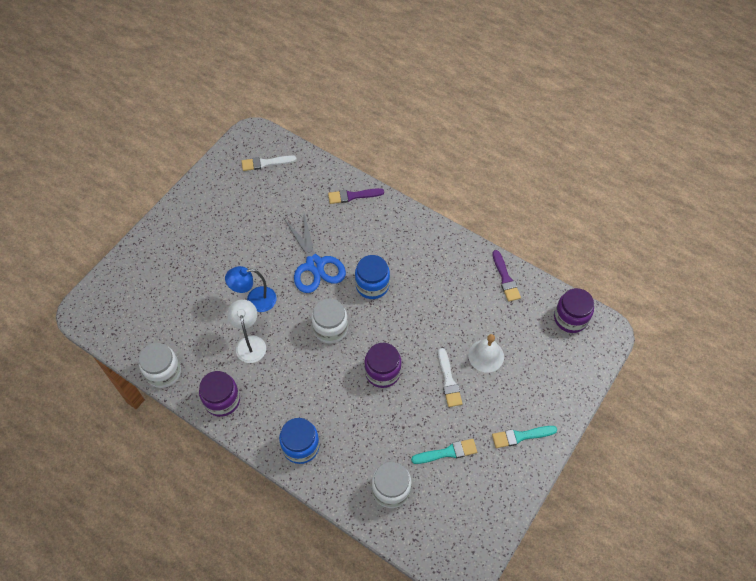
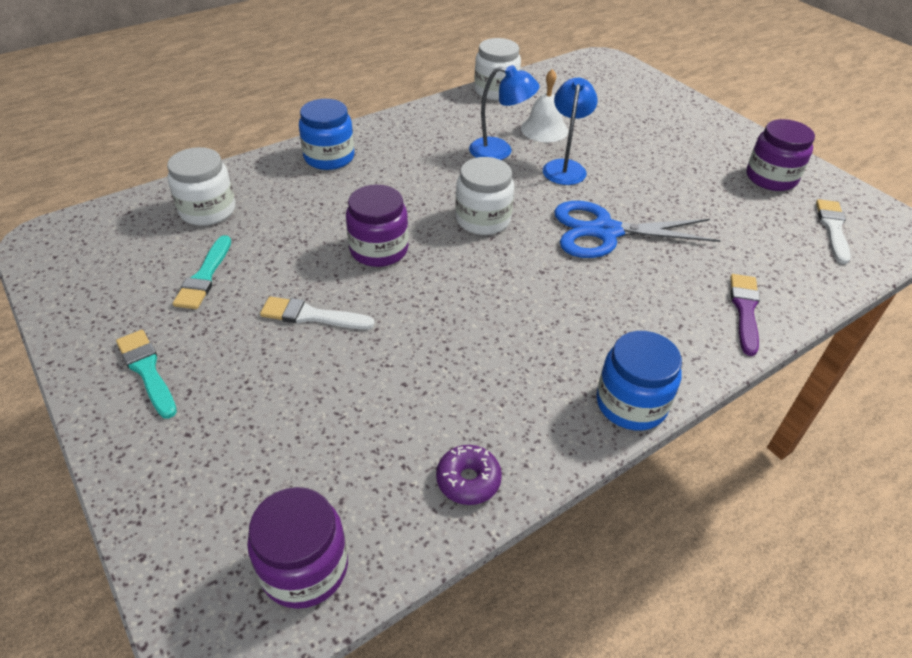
camera: 110 degrees right, 15 degrees down
(222, 400) = (433, 119): purple jar -> purple jar (771, 178)
(250, 343) = (500, 151): white lamp -> blue lamp
(372, 285) = (539, 281): blue jar -> blue jar (631, 404)
(486, 356) = (321, 380): white bell -> white bell (544, 129)
(505, 278) = (468, 480): purple brush -> purple donut
(521, 436) = (147, 371): turquoise brush -> turquoise brush turned 45 degrees counterclockwise

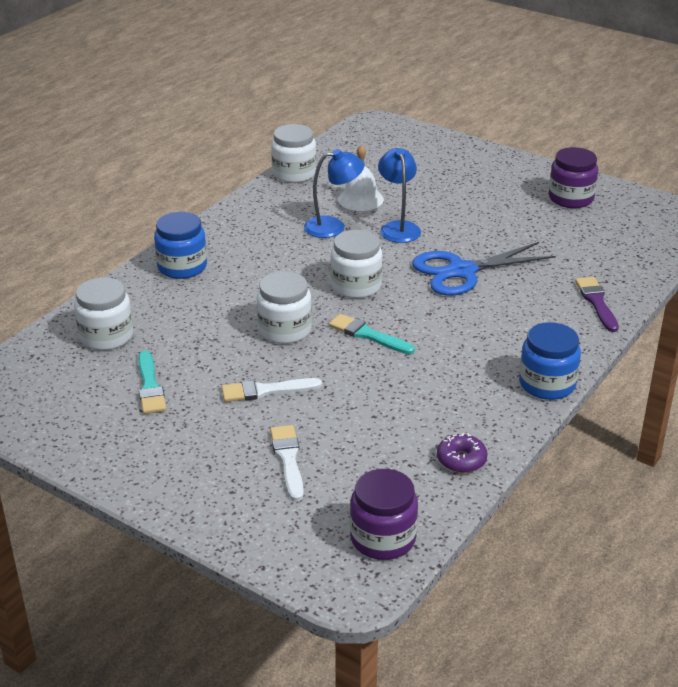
camera: 20 degrees left, 10 degrees down
(147, 371) = (162, 462): turquoise brush -> turquoise brush (368, 335)
(379, 250) = (284, 330): purple jar -> white jar
(833, 229) = (635, 227): white brush -> white brush (288, 460)

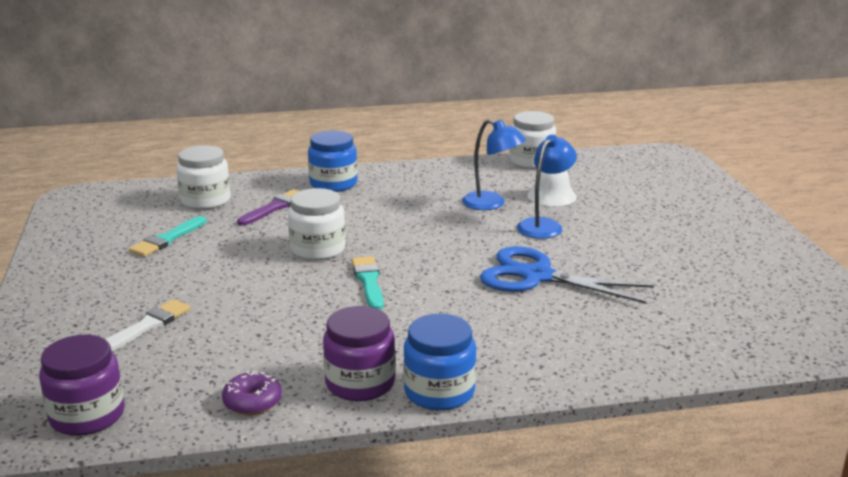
camera: 45 degrees right, 10 degrees down
(266, 391) = (226, 278): white brush -> none
(356, 286) = (428, 247): white jar -> none
(571, 198) = (761, 270): purple jar -> purple jar (360, 383)
(597, 302) = (621, 358): purple brush -> purple brush (274, 208)

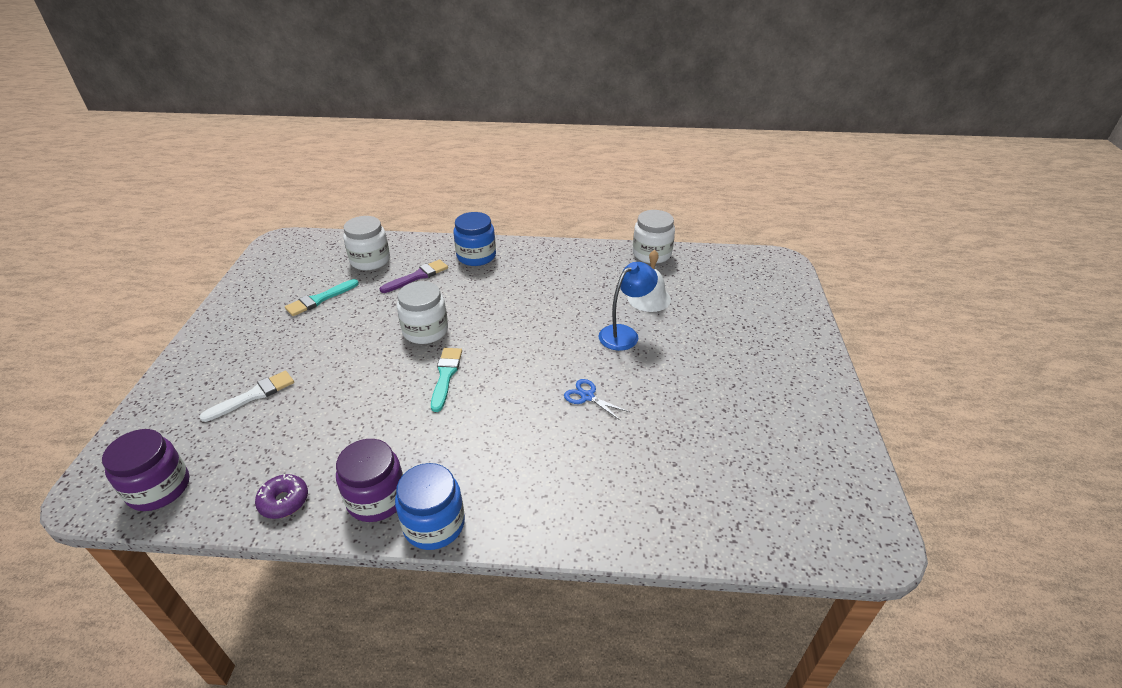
camera: 15 degrees right, 15 degrees up
(491, 204) = (592, 300): blue lamp -> none
(537, 276) = (587, 396): blue scissors -> blue scissors, size x0.45

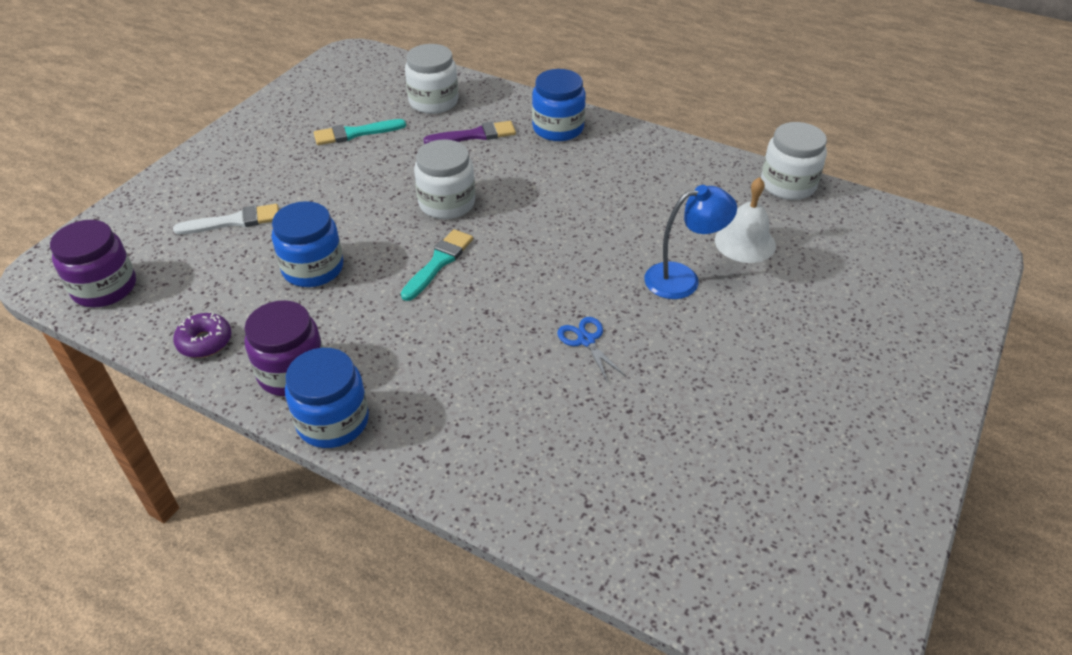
camera: 25 degrees right, 5 degrees up
(345, 411) = (313, 268): none -> blue jar

